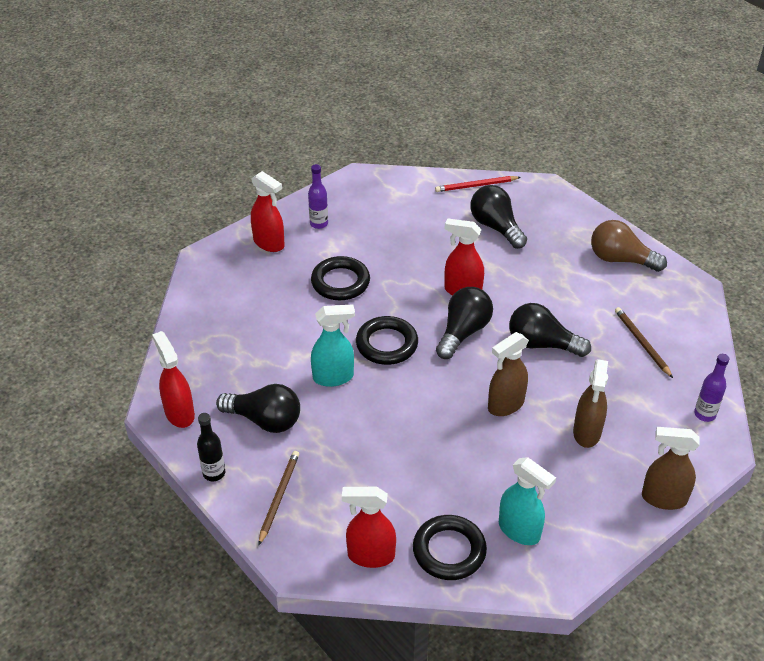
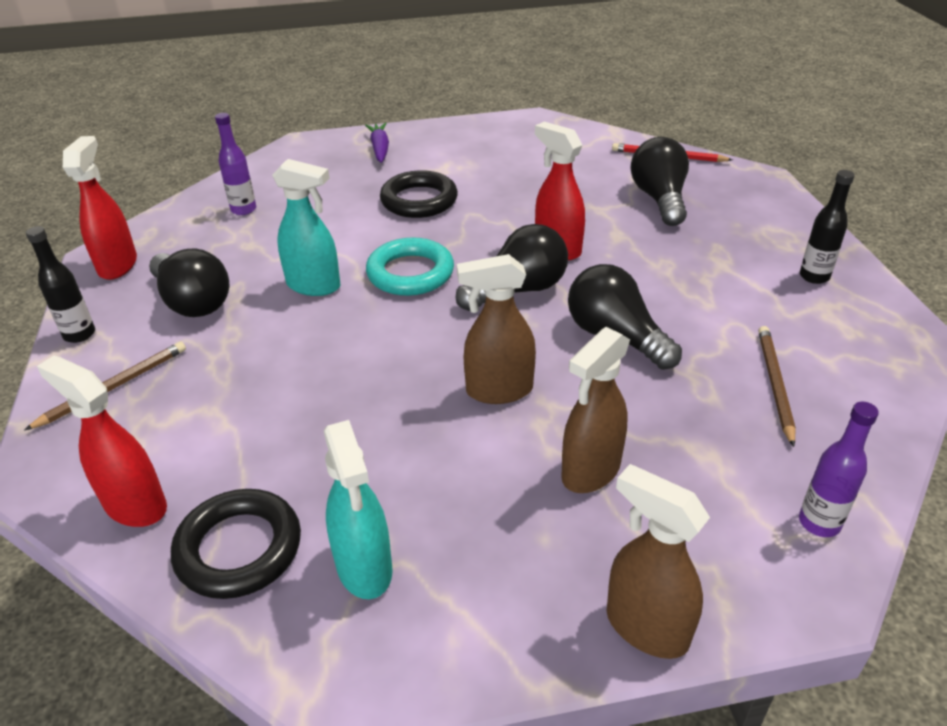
camera: 30 degrees right, 5 degrees down
(269, 243) = (380, 149): red spray bottle -> purple carrot
(319, 224) = (450, 146): purple bottle -> purple bottle (243, 210)
(387, 344) = (410, 273): black ring -> turquoise ring
(620, 259) = (814, 276): brown light bulb -> black bottle

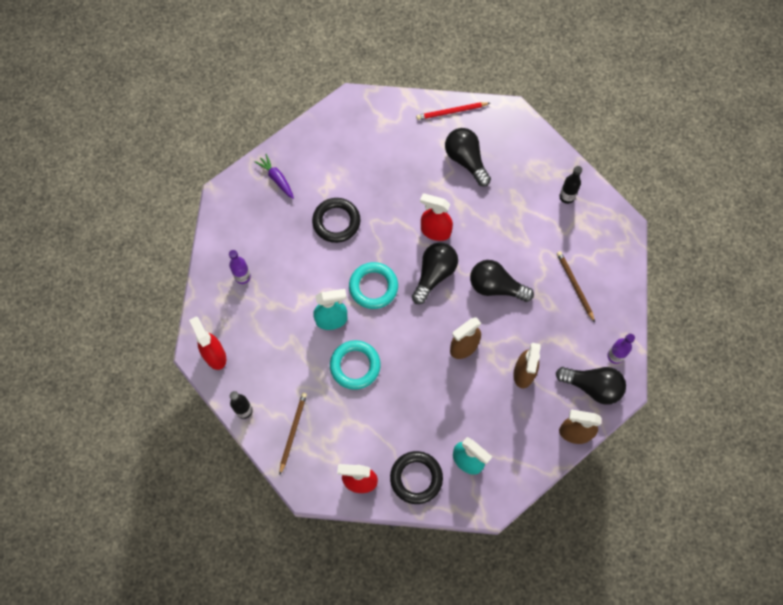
camera: 30 degrees left, 30 degrees up
(193, 302) = (280, 361): black light bulb -> black light bulb (592, 386)
(295, 346) = (355, 366): none -> turquoise ring

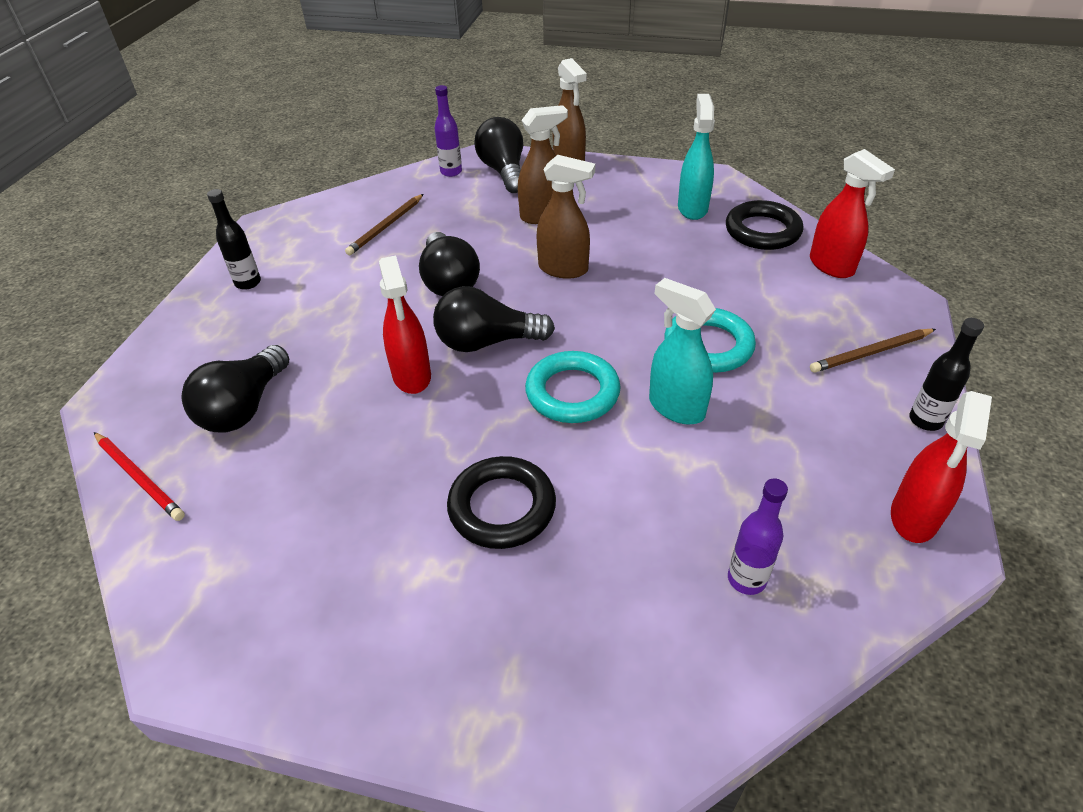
camera: 125 degrees left, 25 degrees down
(277, 179) = (490, 676): purple carrot -> none

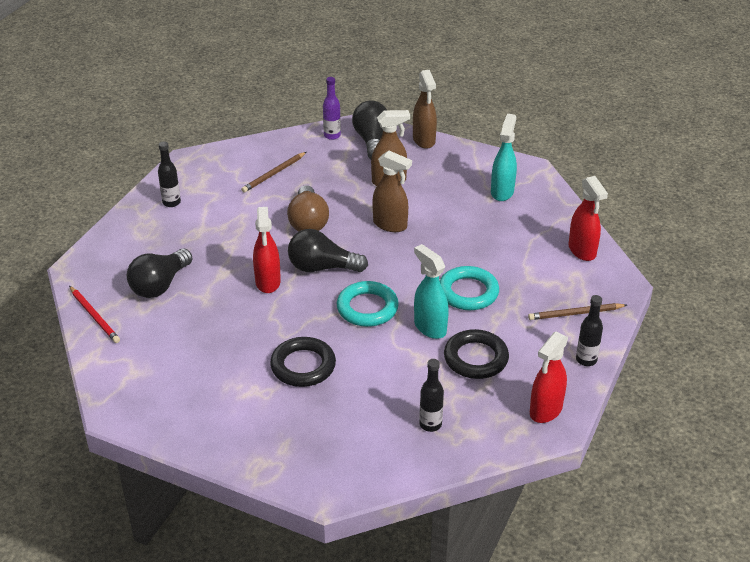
camera: 10 degrees right, 5 degrees down
(449, 281) = (308, 222): black light bulb -> brown light bulb
(746, 579) = (430, 424): purple bottle -> black bottle
(762, 231) = (545, 217): black ring -> black ring (476, 358)

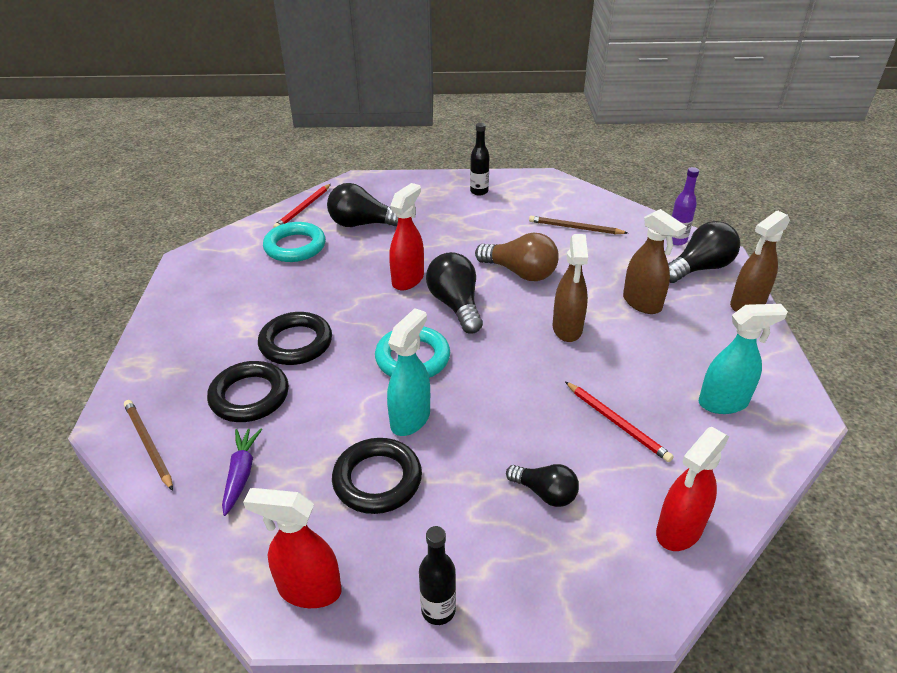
camera: 65 degrees right, 0 degrees up
(268, 282) = (408, 279): red spray bottle -> red spray bottle turned 150 degrees clockwise
(308, 222) = (520, 272): brown light bulb -> brown light bulb turned 120 degrees counterclockwise
(349, 405) = (249, 396): none -> black ring
(430, 424) = (241, 474): black bottle -> purple carrot
(468, 292) = (497, 433): turquoise ring -> turquoise ring (295, 246)
(491, 239) = (616, 422): none -> red pencil
(528, 290) = (545, 493): none -> black light bulb
(575, 314) = (532, 565): brown pencil -> brown pencil (148, 445)

